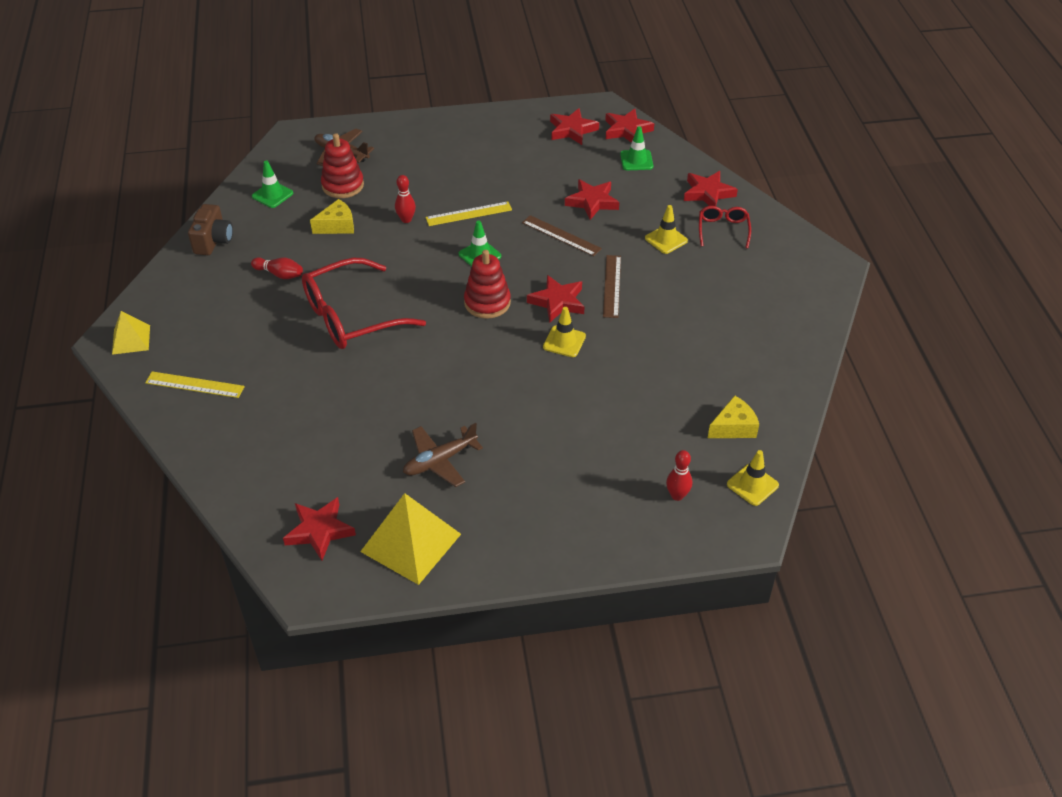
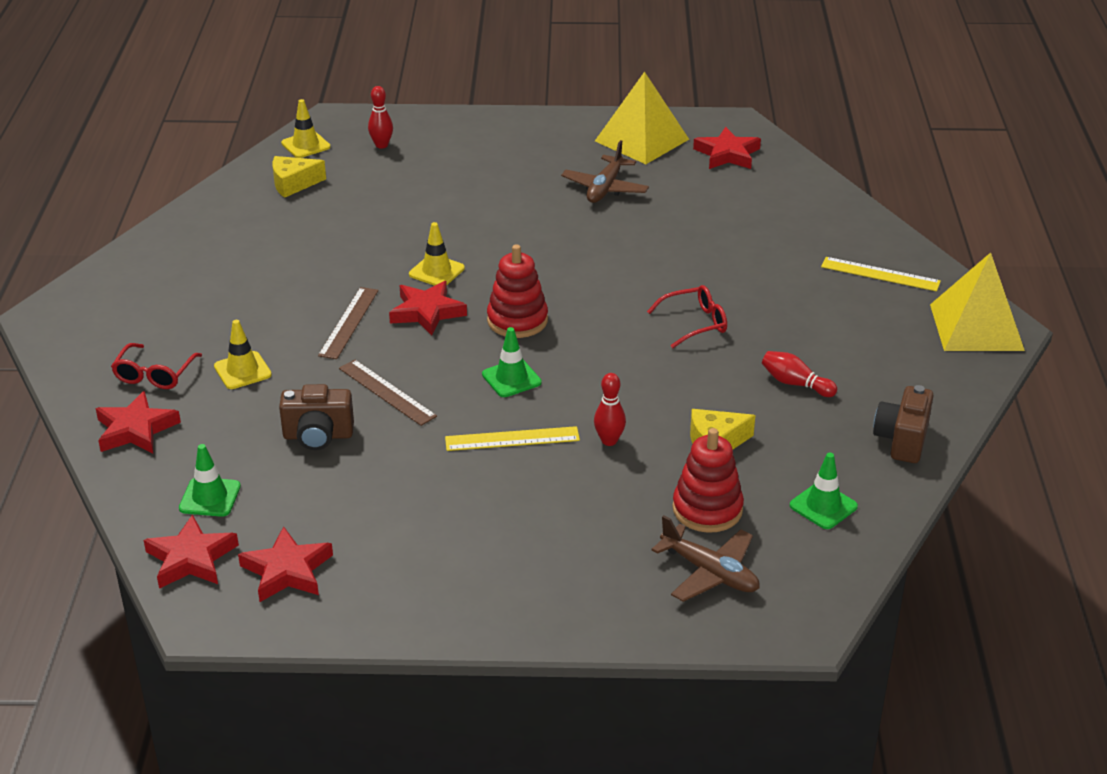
camera: 170 degrees left, 10 degrees down
(131, 339) = (976, 327): yellow pyramid -> yellow pyramid, size x1.74
(351, 316) = (695, 323): red glasses -> red glasses, size x0.51
(440, 461) = (605, 188): brown plane -> brown plane turned 135 degrees clockwise
(592, 202) = (318, 436): red star -> brown camera

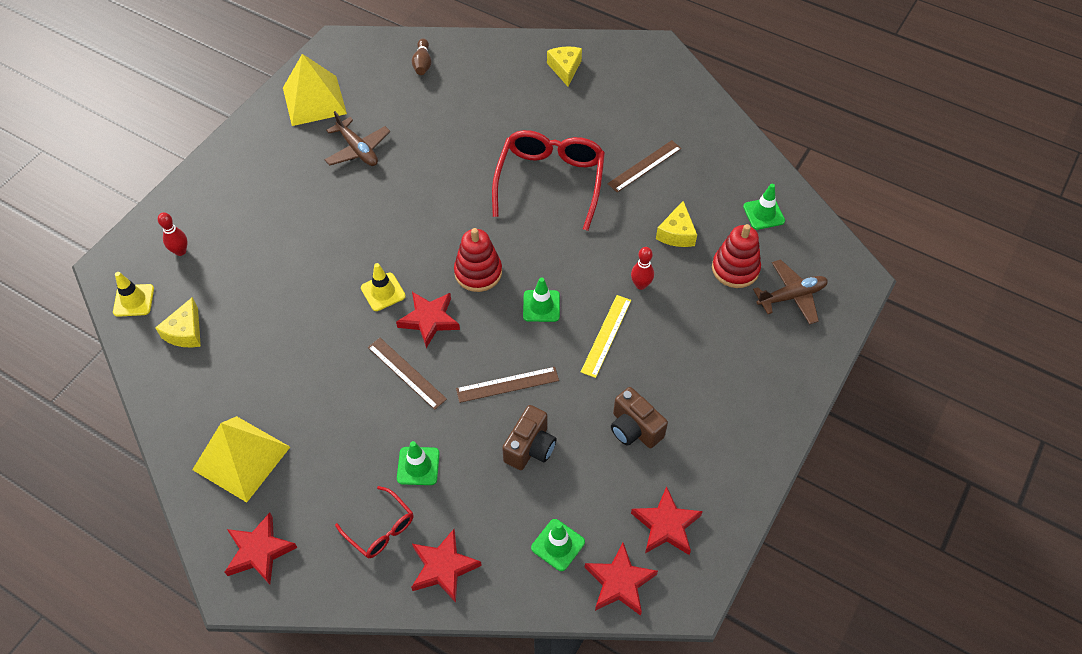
camera: 60 degrees left, 20 degrees up
(242, 371) = (418, 466): yellow traffic cone -> green traffic cone
(695, 323) = (550, 182): red glasses -> red glasses, size x1.97
(727, 154) = (372, 67): red star -> red star (259, 551)
(769, 181) = (422, 64): none -> brown bowling pin
(795, 383) = (645, 166): red bowling pin -> brown ruler
(880, 274) = (565, 69): yellow ruler -> yellow cheese
(902, 440) = (727, 148): brown camera -> brown camera (634, 429)
(976, 327) = (647, 58): yellow pyramid -> yellow pyramid (241, 458)

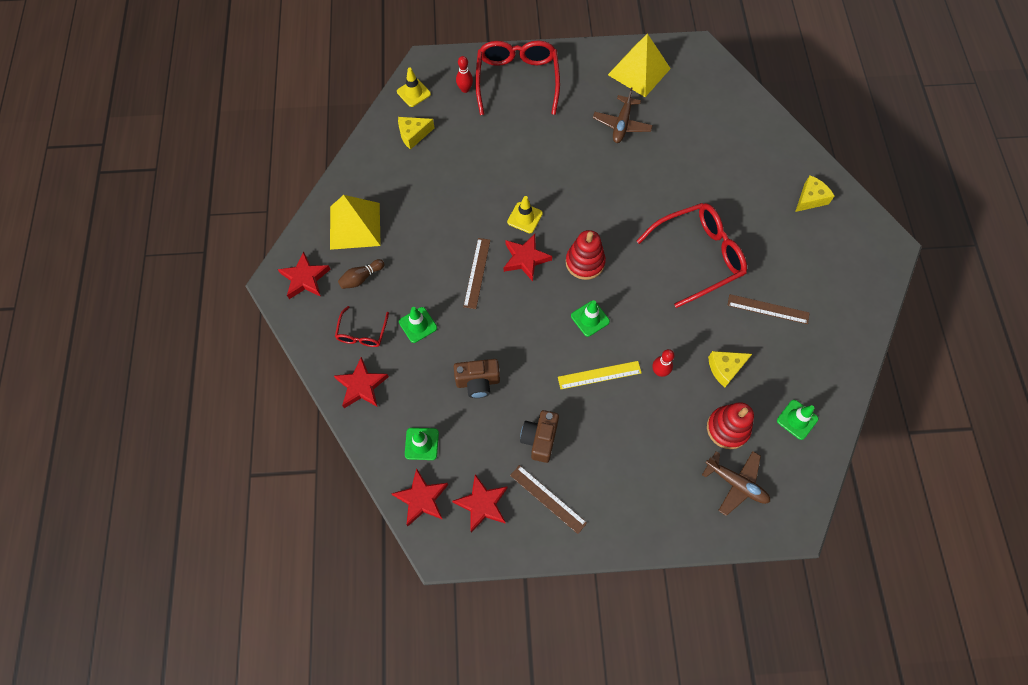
camera: 55 degrees right, 10 degrees up
(219, 200) = (517, 80): none -> red glasses
(422, 64) = (729, 109): brown bowling pin -> brown bowling pin (361, 278)
(507, 384) = (513, 337): brown ruler -> brown ruler (548, 498)

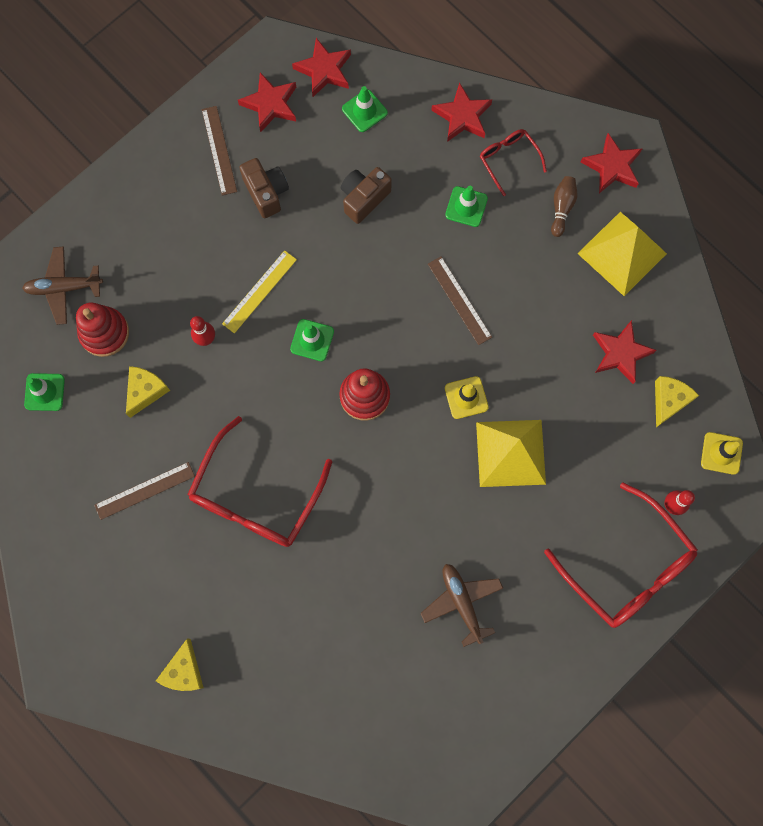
camera: 140 degrees right, 10 degrees up
(525, 259) = (426, 353): red star -> red star (620, 353)
(548, 498) = (219, 150): brown ruler -> brown ruler turned 75 degrees clockwise
(639, 71) = (502, 699): yellow pyramid -> yellow pyramid (510, 453)

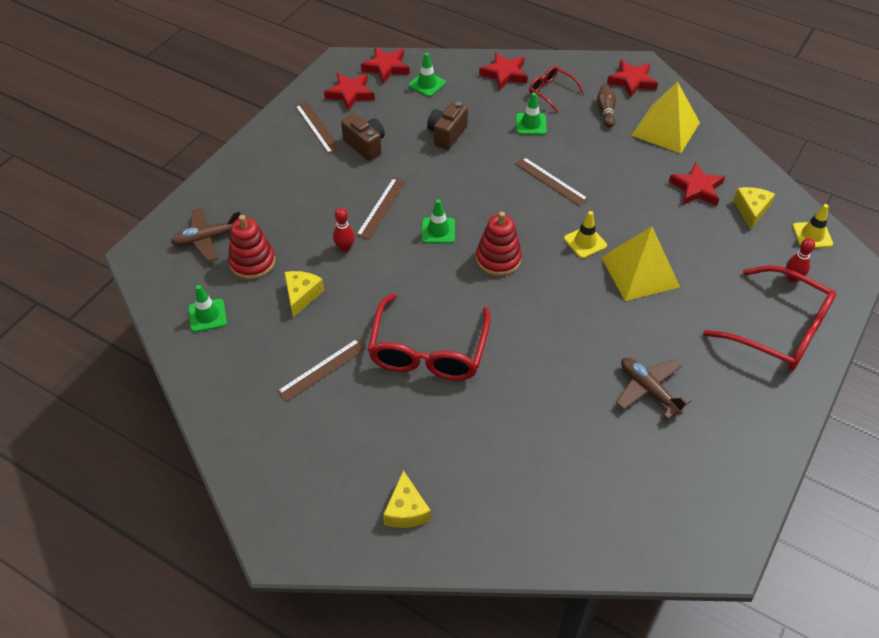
camera: 15 degrees left, 25 degrees down
(259, 291) = (381, 208): yellow ruler -> brown ruler

